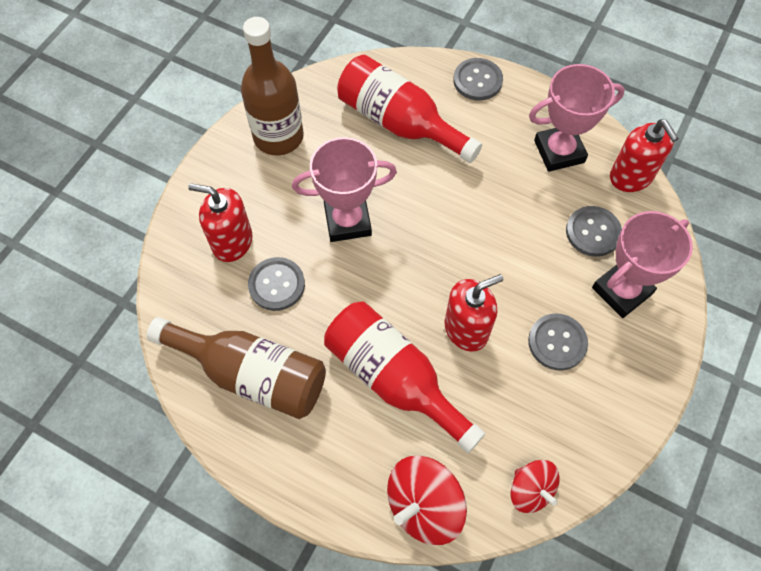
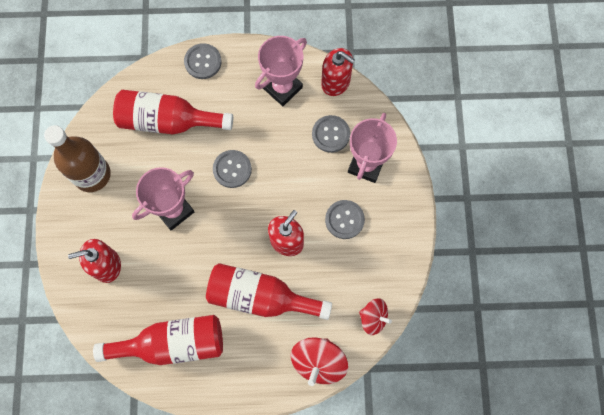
camera: 30 degrees left, 10 degrees up
(251, 374) = (172, 344): brown bottle -> red bottle
(276, 285) = (153, 278): grey button -> grey button (232, 169)

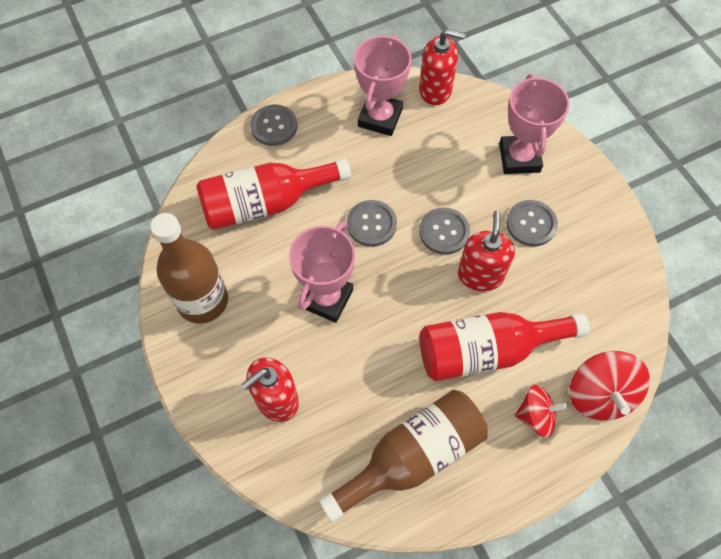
camera: 25 degrees left, 10 degrees down
(172, 344) = (412, 457): red bottle -> brown bottle
(330, 134) = (461, 143): grey button -> grey button (444, 232)
(373, 318) = (629, 315): red spinning top -> red spinning top (535, 416)

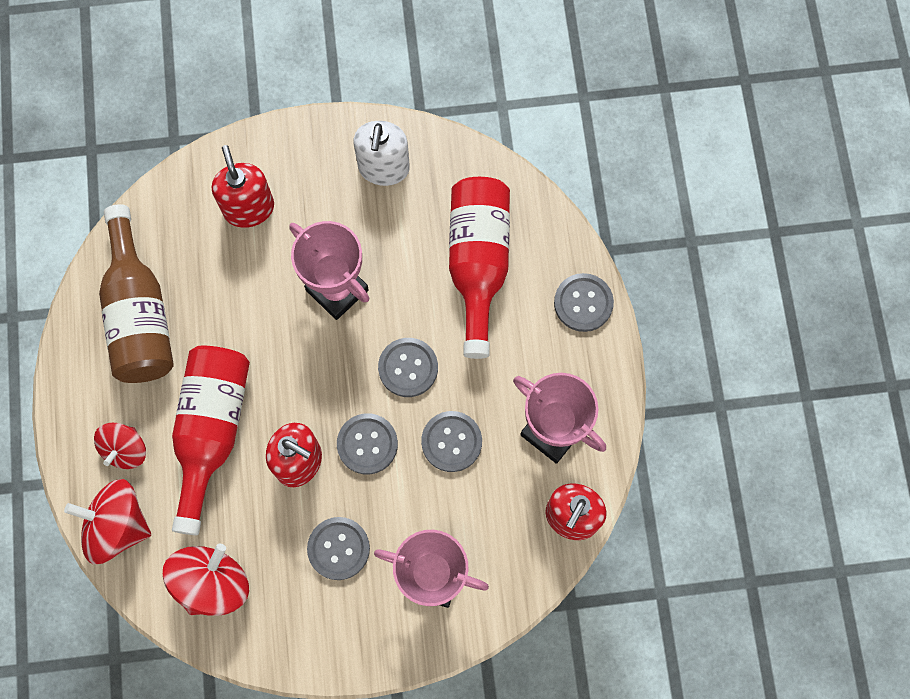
camera: 110 degrees right, 10 degrees up
(202, 300) = (384, 168): brown bottle -> white soap dispenser
(416, 177) = (451, 442): none -> grey button
(603, 302) = (212, 583): none -> red spinning top

